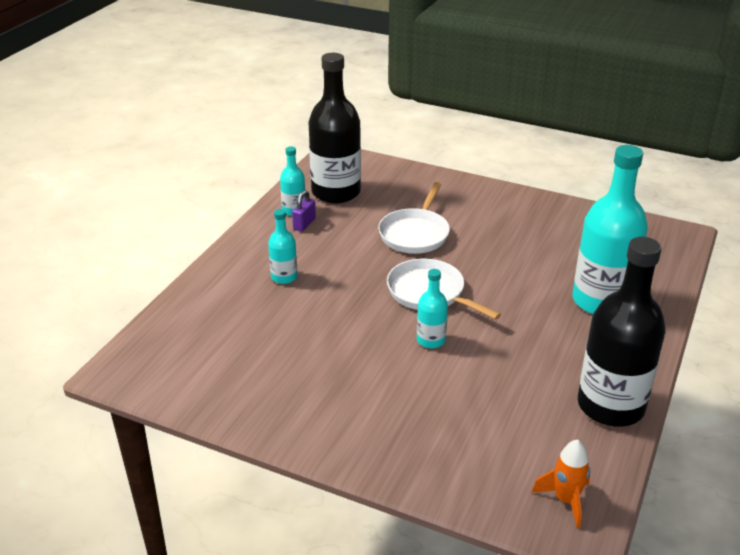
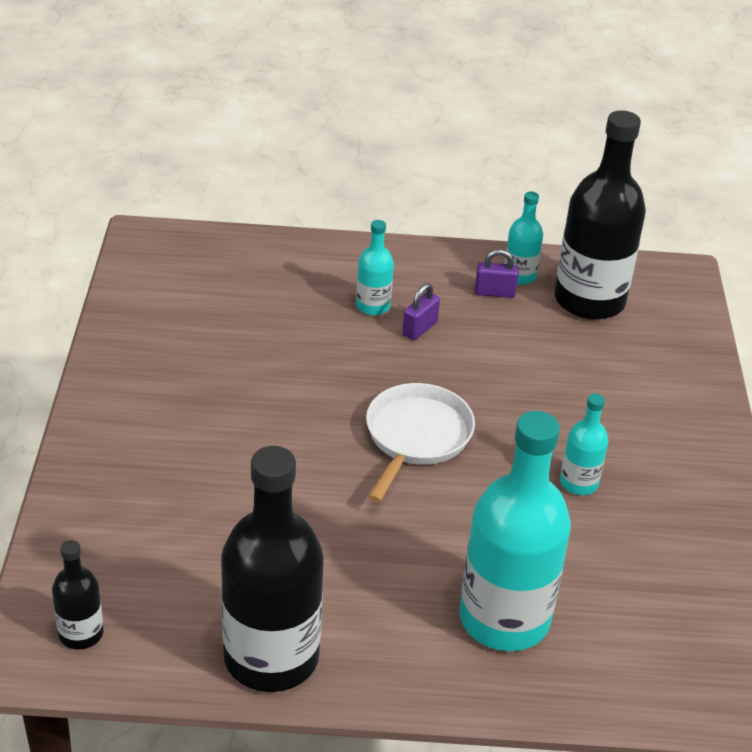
camera: 65 degrees right, 5 degrees up
(321, 263) = (419, 328): none -> purple padlock
(415, 233) = (544, 395): white pan -> none
(431, 340) = (319, 458): turquoise bottle -> turquoise bottle (578, 483)
(566, 500) = (81, 633): orange rocket -> black bottle

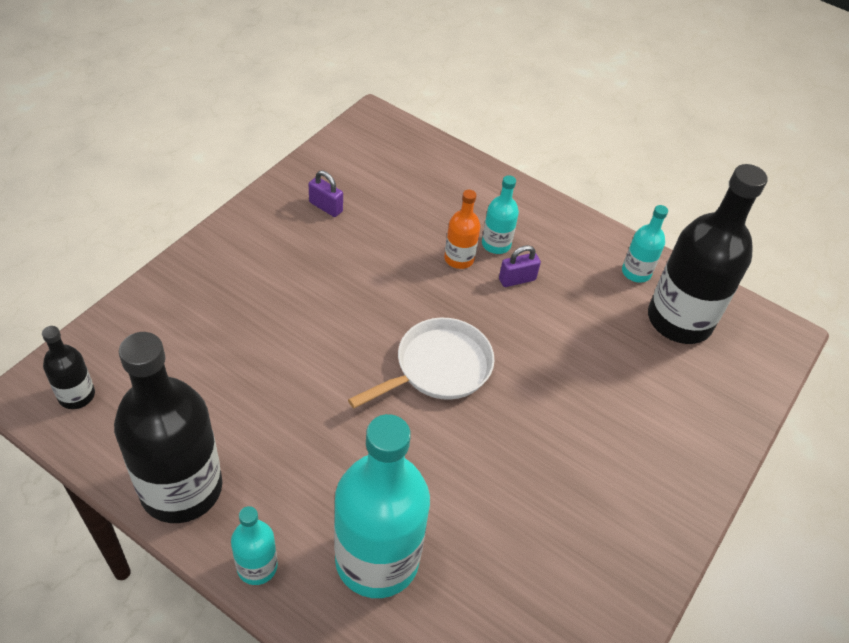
camera: 30 degrees right, 10 degrees up
(349, 334) = (459, 259): none -> orange bottle
(494, 292) = (603, 277): purple padlock -> purple padlock (326, 207)
(578, 483) = (537, 475): turquoise bottle -> turquoise bottle (257, 566)

